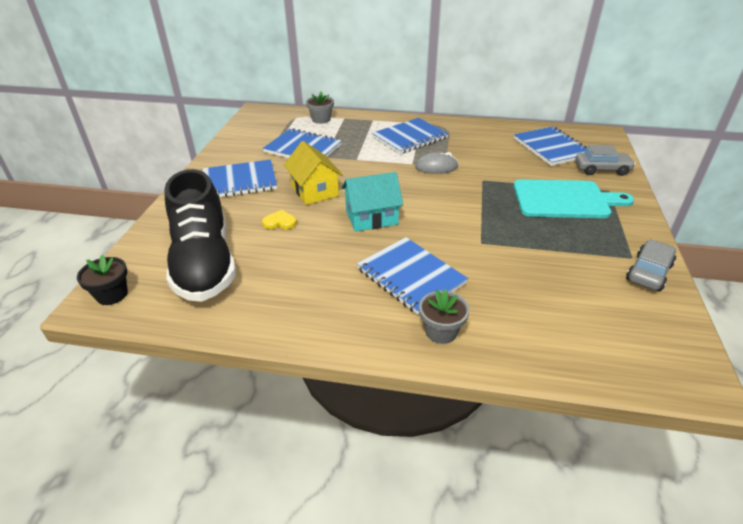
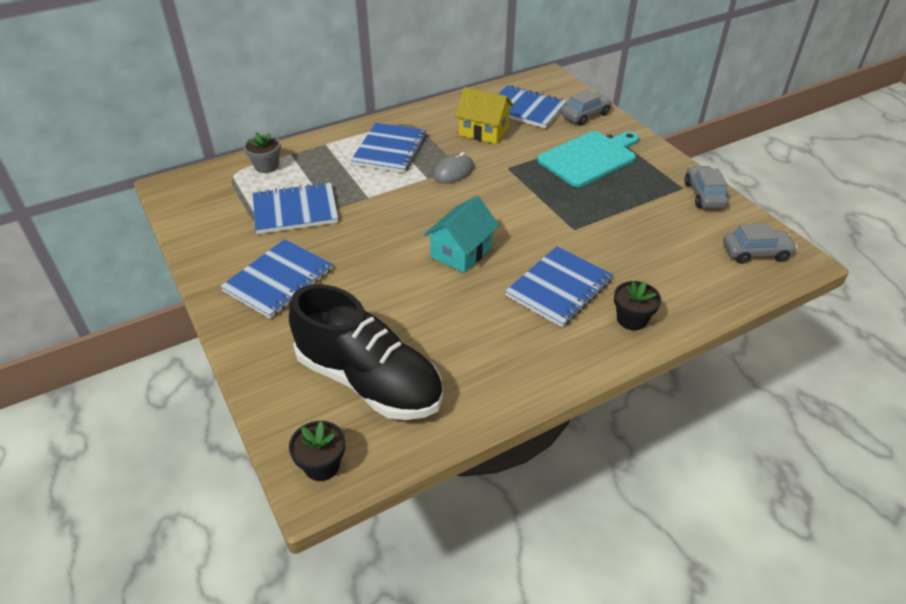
camera: 40 degrees left, 5 degrees up
(280, 222) = (384, 301): yellow heart -> none
(314, 190) = (372, 251): yellow house -> yellow house (483, 131)
(411, 276) = (559, 288): blue notebook -> blue notebook turned 60 degrees counterclockwise
(441, 331) = (632, 319): grey flower pot -> black flower pot
(646, 346) = (755, 253): none -> grey car

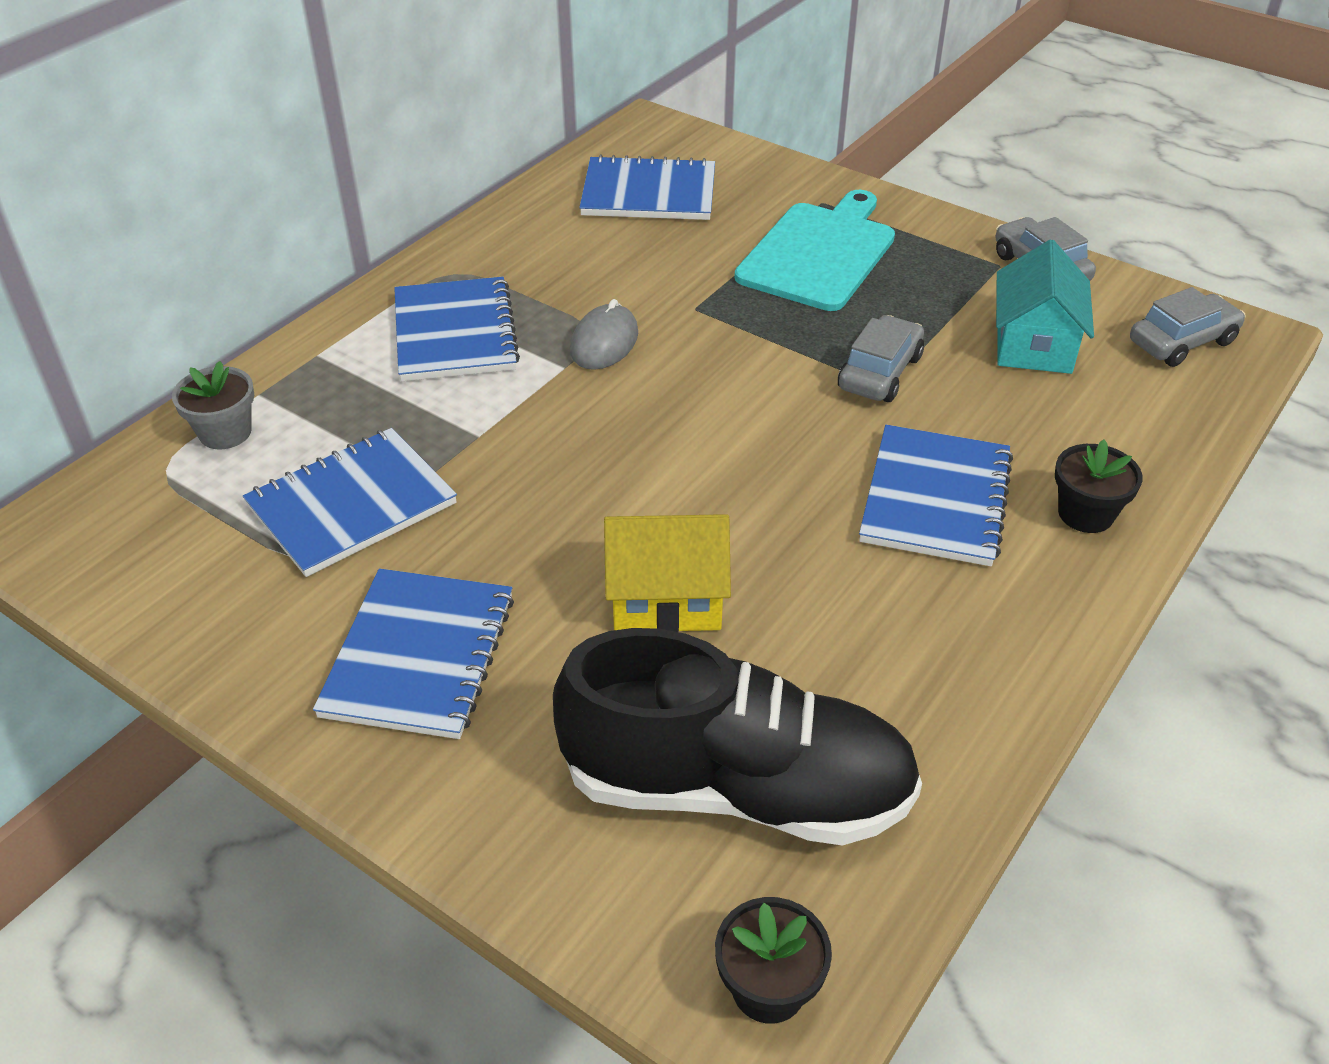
camera: 25 degrees left, 0 degrees up
(461, 252) = (725, 487): turquoise house -> turquoise house (1034, 344)
(483, 131) = (604, 252): yellow house -> yellow house (666, 598)
(585, 115) = (758, 180): grey car -> grey car (880, 372)

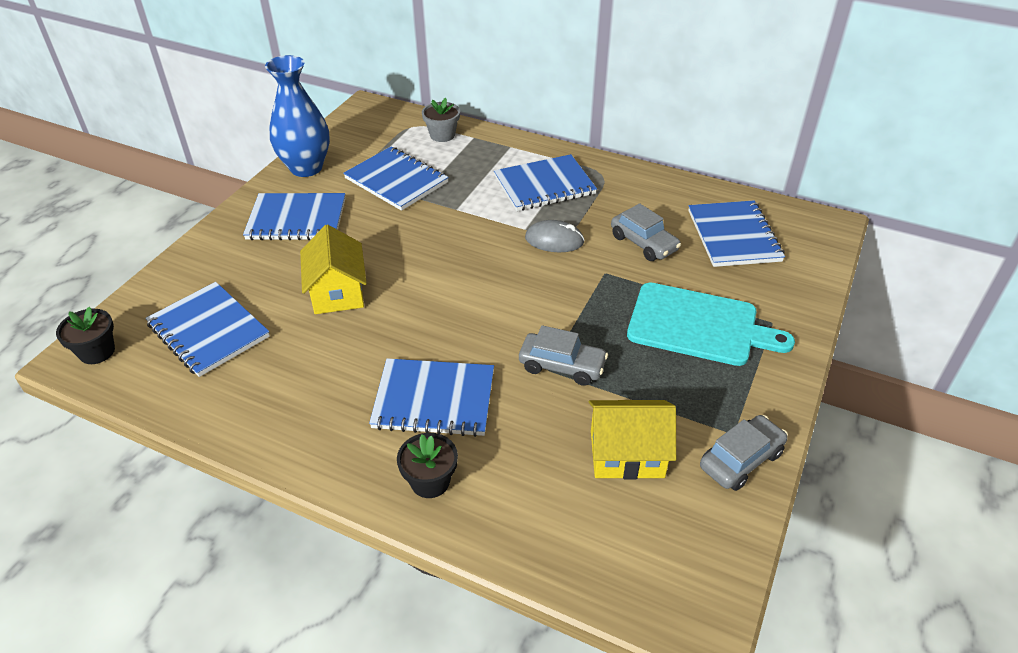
camera: 80 degrees right, 0 degrees up
(231, 640) = (306, 168): none -> blue vase
(736, 788) = (209, 331): black shoe -> blue notebook
(1034, 344) = (627, 454): turquoise house -> yellow house
(1182, 342) = (667, 561): grey car -> grey car (644, 243)

